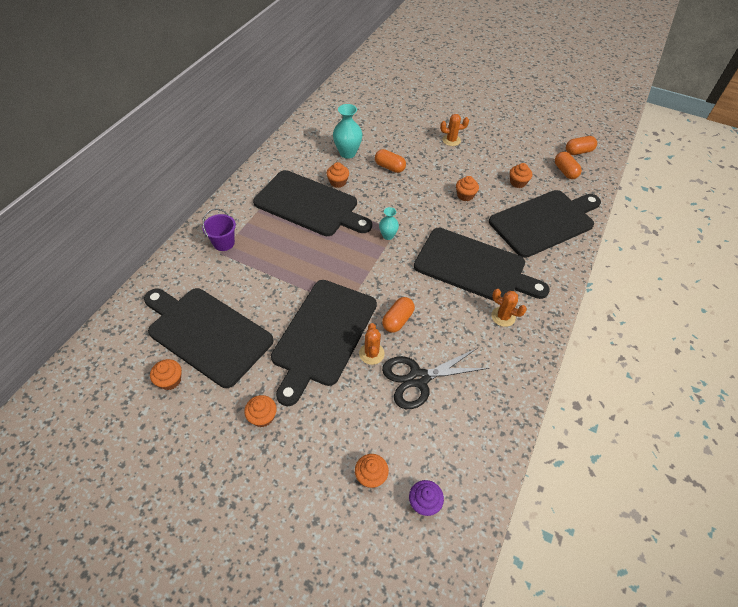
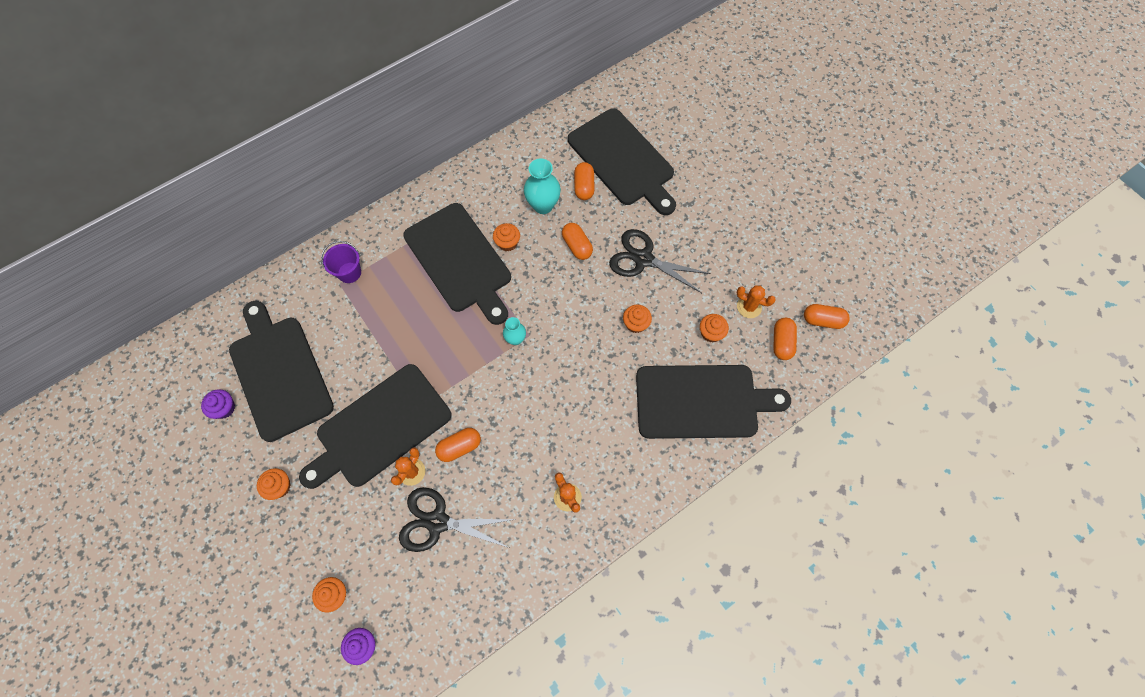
camera: 30 degrees right, 15 degrees up
(170, 380) = (224, 408): orange cupcake -> purple cupcake
(368, 134) = (584, 186): none -> orange capsule
(441, 159) = (643, 259): none -> black scissors
(451, 140) = (675, 236): orange cactus -> orange cactus (749, 307)
(474, 267) = (580, 422): black cutting board -> black cutting board (623, 160)

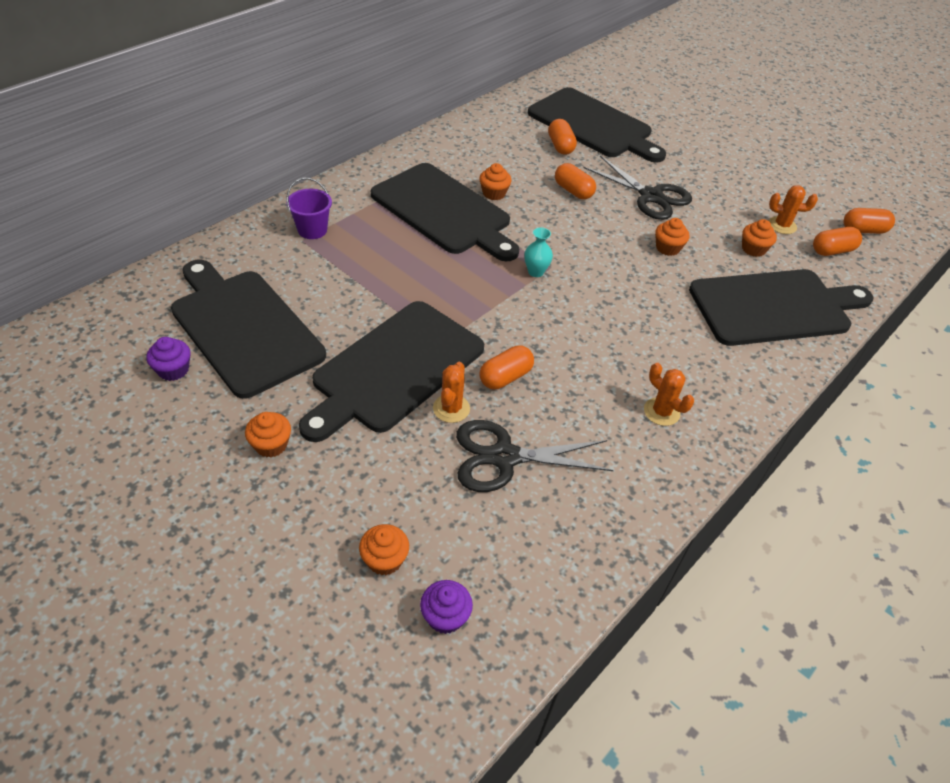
camera: 15 degrees left, 20 degrees down
(543, 205) = (522, 162): turquoise vase -> none
(643, 259) = (650, 196): black scissors -> black scissors turned 150 degrees counterclockwise
(781, 342) = (832, 251): orange capsule -> orange capsule turned 75 degrees clockwise

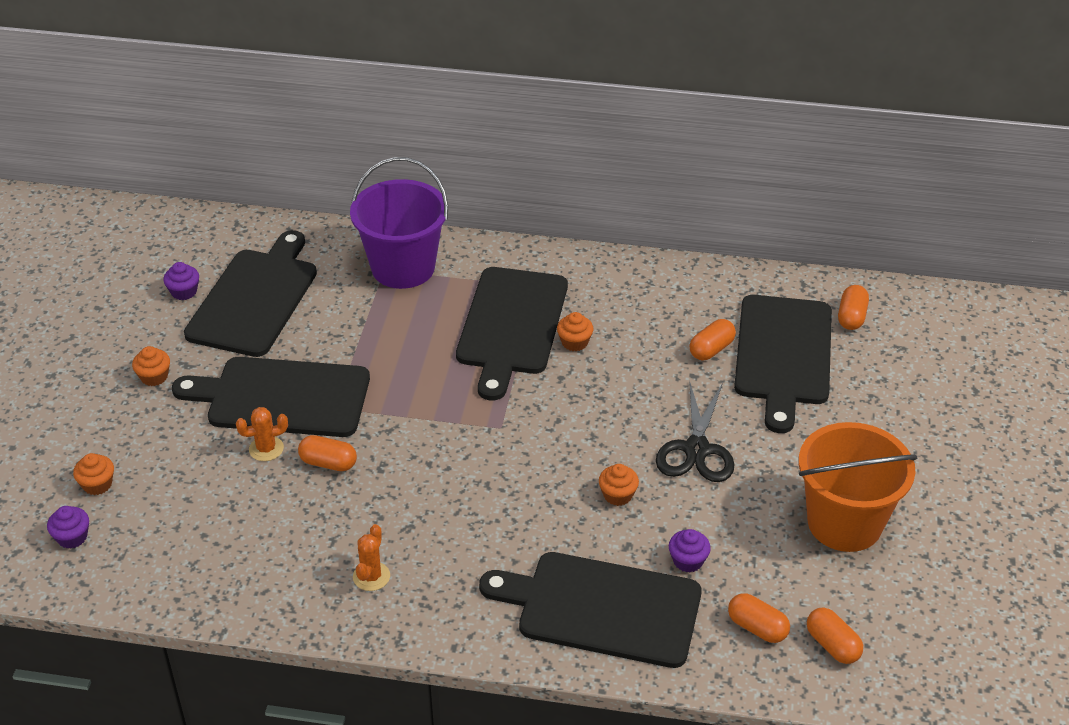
camera: 60 degrees right, 5 degrees down
(312, 230) = (403, 267): purple bucket -> purple bucket, size x2.16
(504, 457) = (240, 502): black scissors -> none
(535, 272) = (484, 421): turquoise vase -> none
(573, 191) = (640, 391): orange capsule -> orange capsule (851, 317)
(753, 249) = (688, 561): orange cupcake -> purple cupcake
(761, 176) = (844, 523): none -> orange bucket
(774, 307) = (601, 608): black cutting board -> black cutting board turned 150 degrees clockwise
(782, 225) = (760, 570): orange cactus -> none

